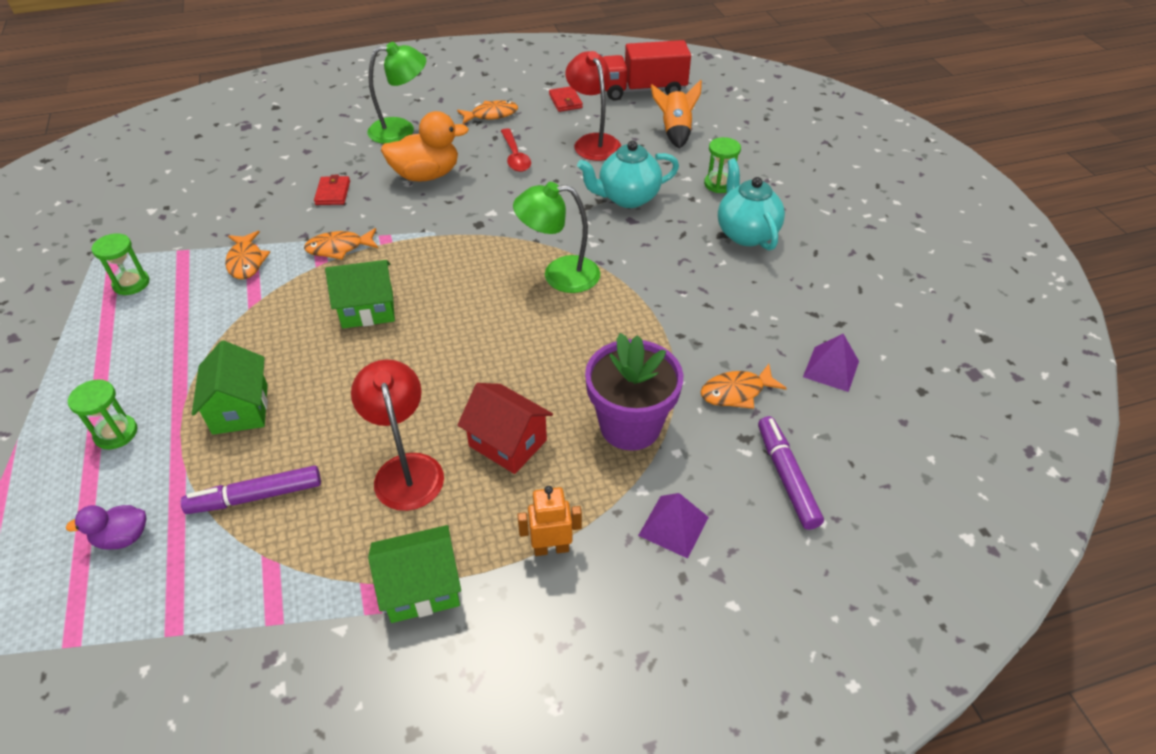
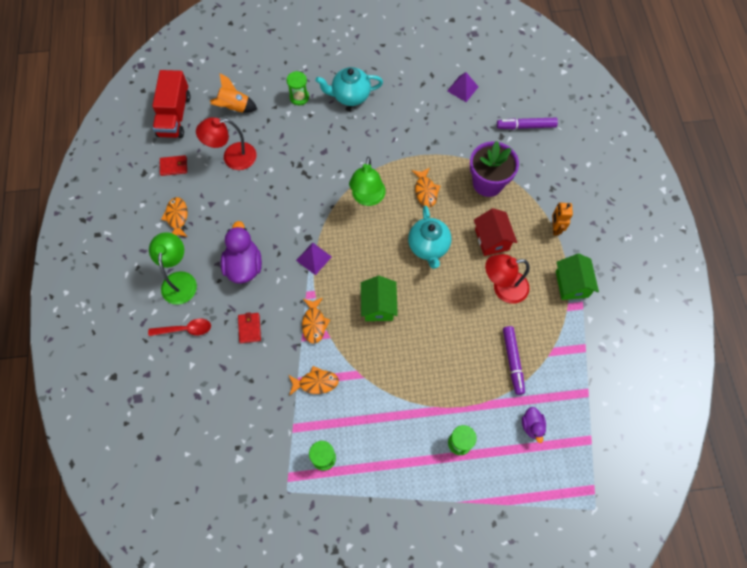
camera: 80 degrees left, 20 degrees up
(240, 409) = (450, 374): green house -> none
(333, 193) = (249, 328): red wallet -> red wallet turned 75 degrees clockwise
(426, 175) = (244, 266): orange duck -> purple duck
(508, 443) = (492, 239): red house -> red house turned 60 degrees counterclockwise
(515, 156) = (236, 207): red spoon -> red spoon (185, 329)
(627, 198) = (301, 149): turquoise teapot -> turquoise teapot (428, 247)
(673, 526) = (548, 177): purple pyramid -> purple pyramid (314, 258)
(736, 392) = (472, 132): orange fish -> orange fish (425, 191)

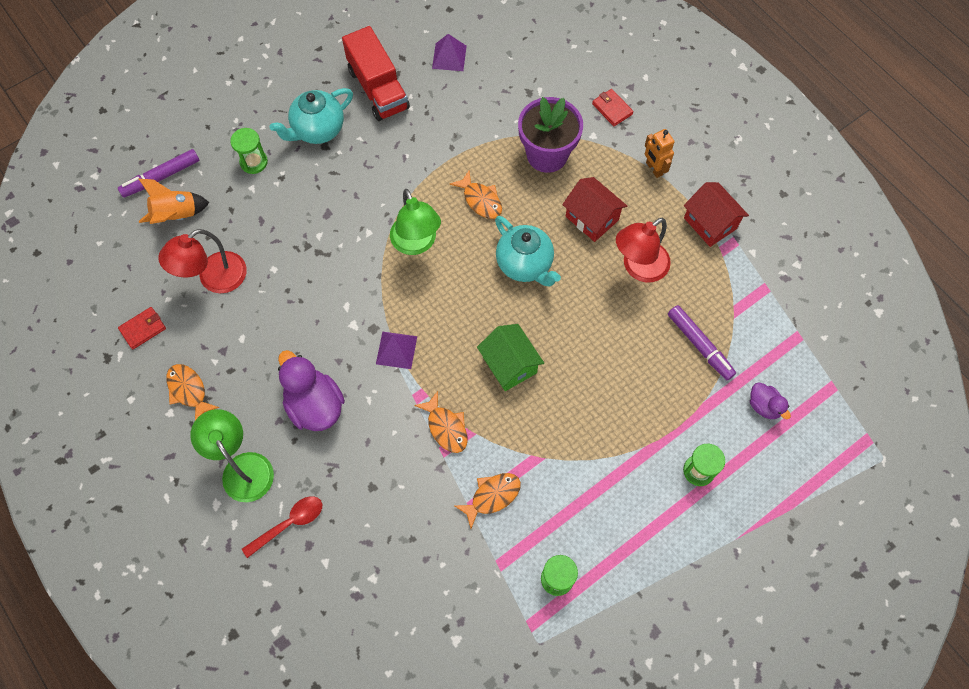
camera: 30 degrees left, 0 degrees up
(174, 115) = (102, 264): red truck -> red truck (378, 89)
(249, 328) = (370, 477): red wallet -> red wallet (612, 109)
(526, 126) = (550, 67): purple marker -> purple marker (161, 177)
(571, 284) = (710, 223): green house -> red house

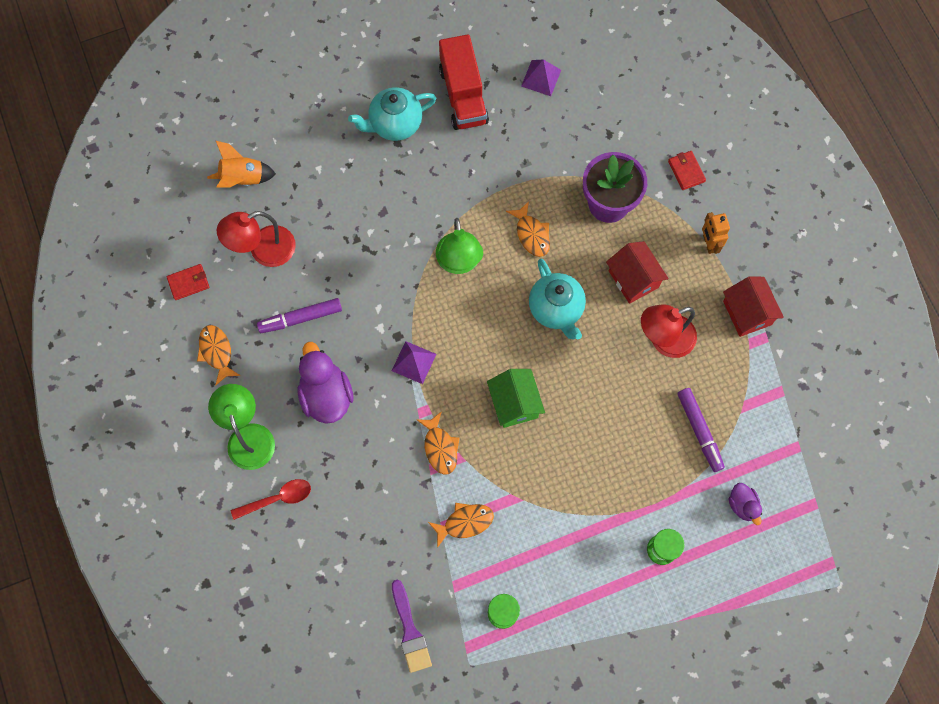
camera: 15 degrees right, 5 degrees up
(161, 177) = (237, 137): purple marker -> purple marker (301, 318)
(254, 162) = (326, 143): green hourglass -> none
(465, 625) = (410, 631): none -> purple brush

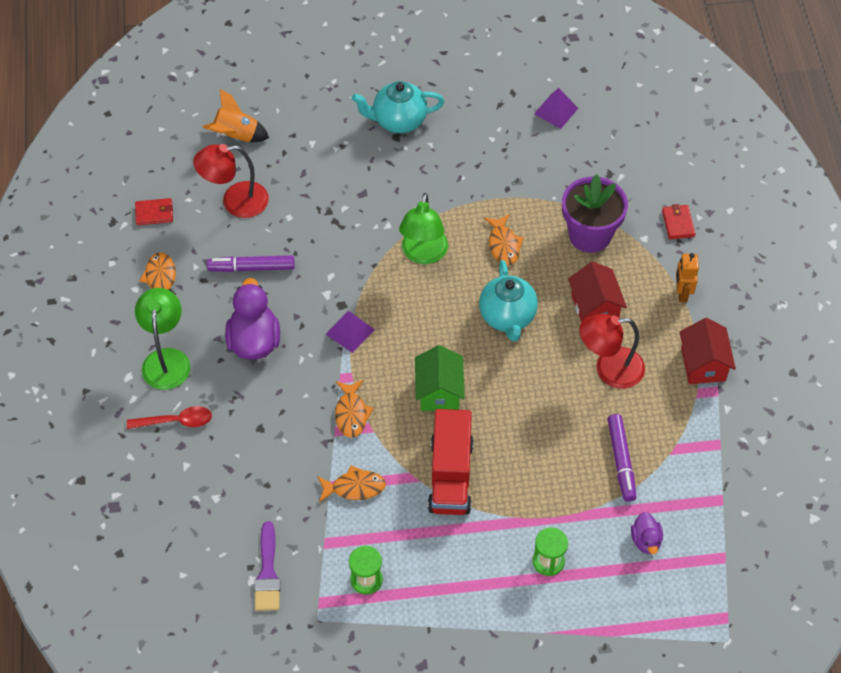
camera: 15 degrees right, 15 degrees down
(463, 95) = (473, 110): red truck -> red truck (450, 475)

